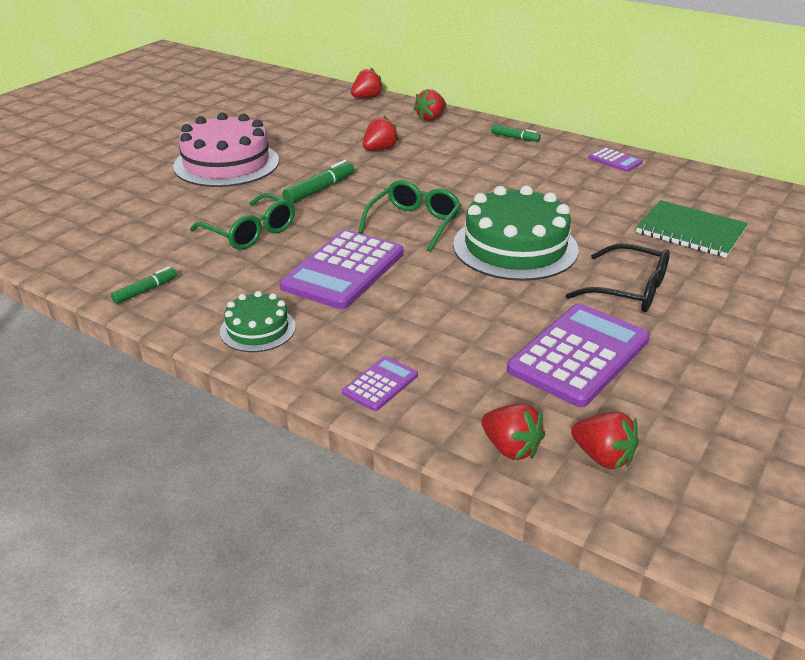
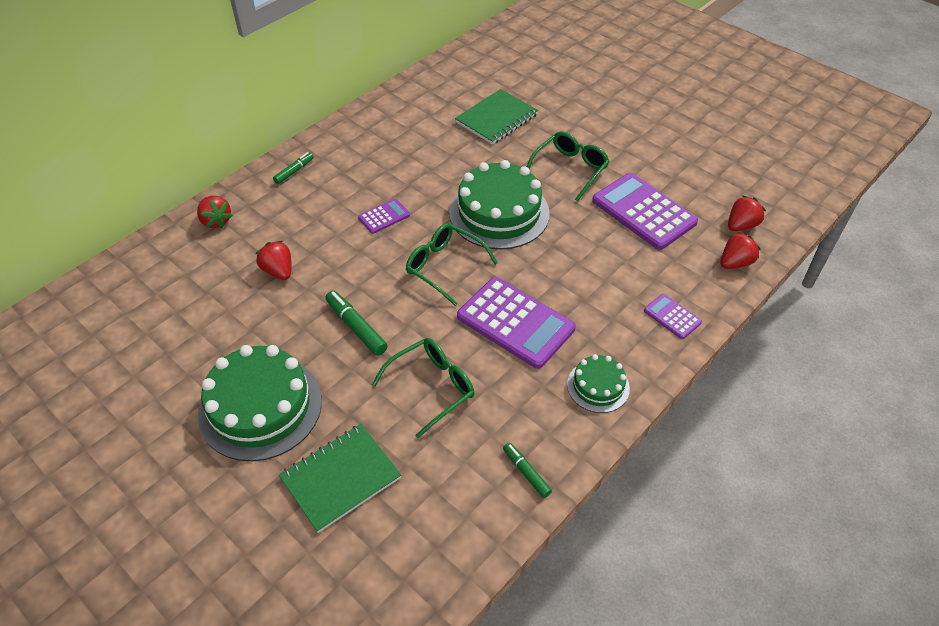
camera: 80 degrees left, 15 degrees up
(152, 203) = (340, 478): none -> green notebook
(226, 163) = (260, 407): pink cake -> green cake
(366, 98) = (127, 265): red strawberry -> none
(615, 160) = (367, 123): purple calculator -> purple calculator (384, 216)
(629, 290) = (570, 169): black glasses -> green glasses

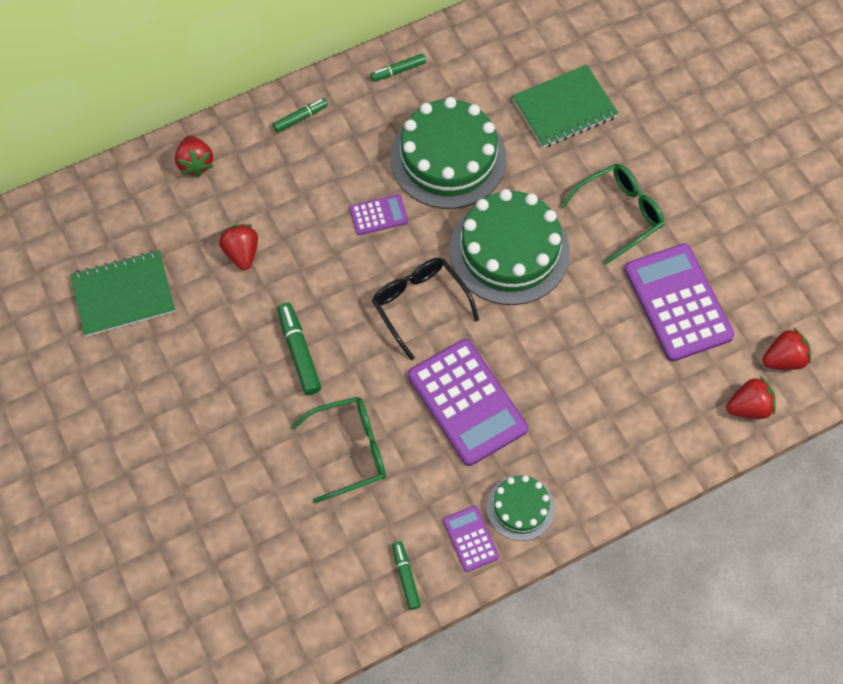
camera: 20 degrees right, 15 degrees up
(260, 407) = (175, 414): green cake -> green cake (448, 158)
(340, 478) = (227, 519): green notebook -> green notebook (123, 294)
(360, 126) = (398, 71): none -> green marker
(444, 266) = (419, 304): green glasses -> black glasses
(672, 316) = (640, 452): purple calculator -> purple calculator (470, 538)

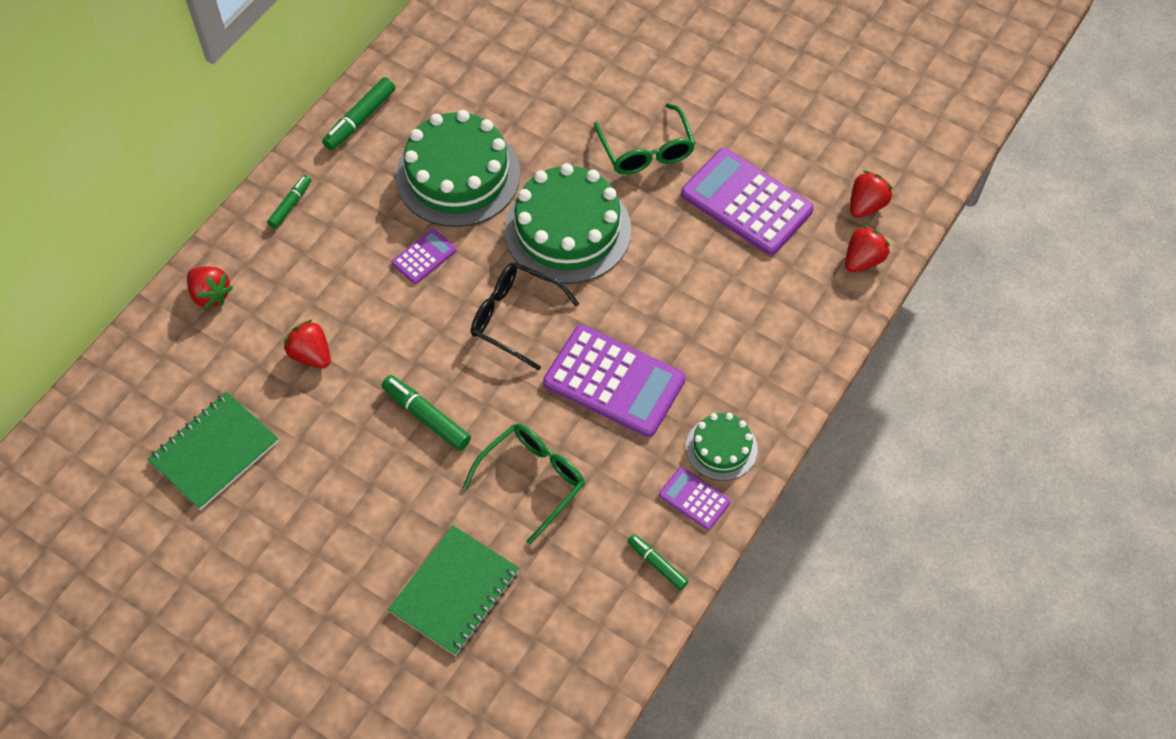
camera: 30 degrees left, 5 degrees down
(398, 71) = (360, 119): green marker -> green marker, size x1.55
(564, 108) = (538, 83): green notebook -> green notebook (455, 591)
(619, 214) = (646, 151): green glasses -> green glasses turned 135 degrees clockwise

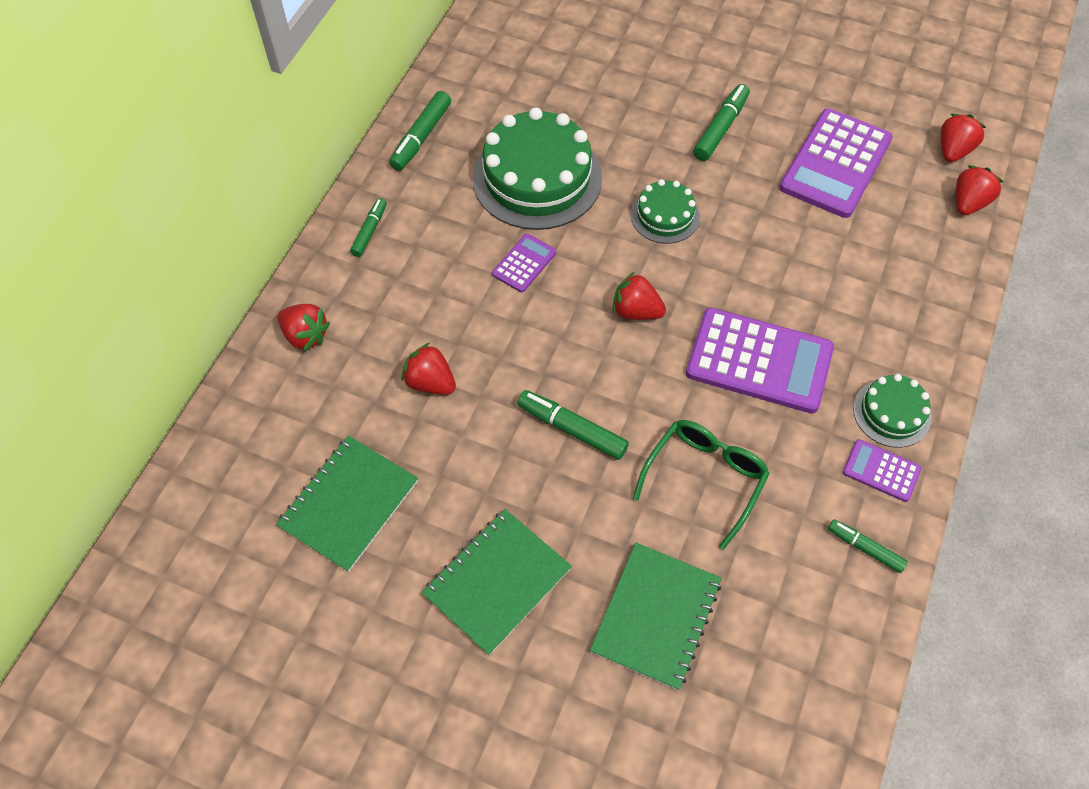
camera: 10 degrees left, 0 degrees up
(325, 539) = (497, 582): none -> green notebook
(514, 317) = (636, 311): black glasses -> red strawberry
(567, 230) = (665, 216): green cake -> green cake, size x0.52
(646, 151) = (720, 128): green glasses -> green marker
(746, 202) = (835, 164): purple calculator -> purple calculator turned 90 degrees counterclockwise

